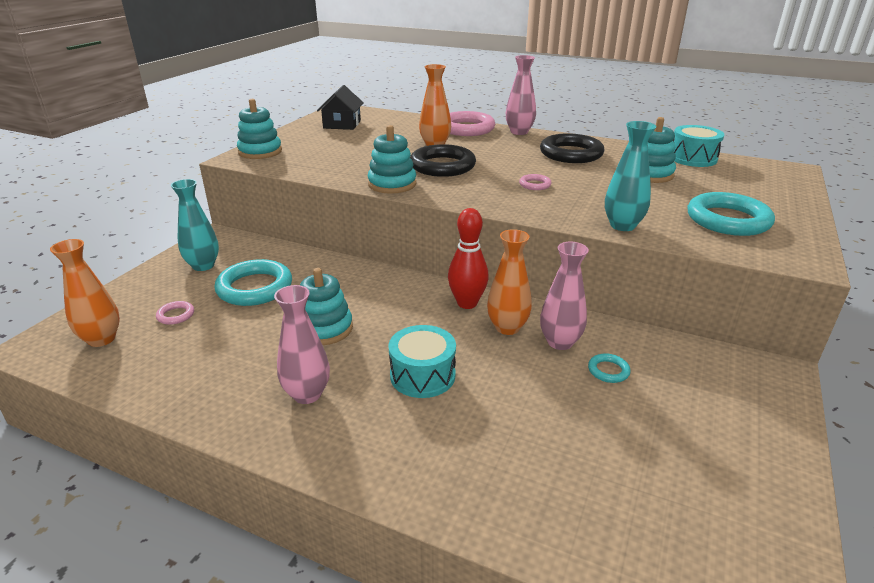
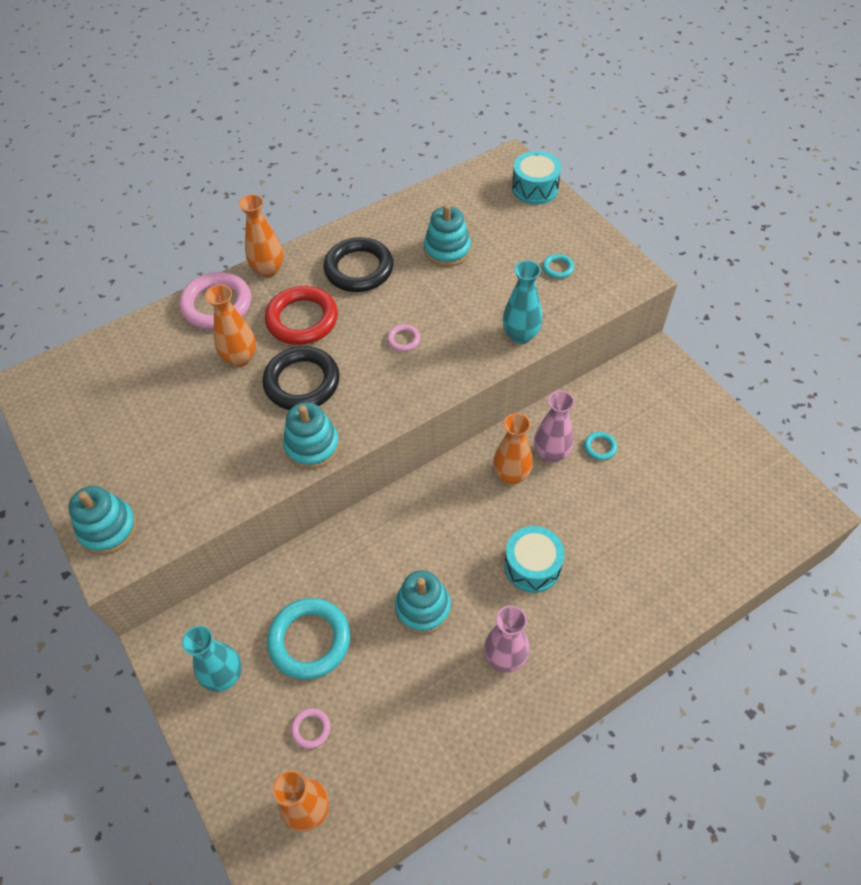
camera: 55 degrees left, 25 degrees up
(342, 124) = (88, 409): black house -> none
(467, 303) = (459, 482): red bowling pin -> none
(496, 151) = (302, 319): none -> red ring
(519, 132) = (268, 270): pink vase -> orange vase
(692, 158) = (441, 198): turquoise drum -> turquoise drum (535, 188)
(728, 220) = (558, 268): turquoise ring -> turquoise ring, size x0.45

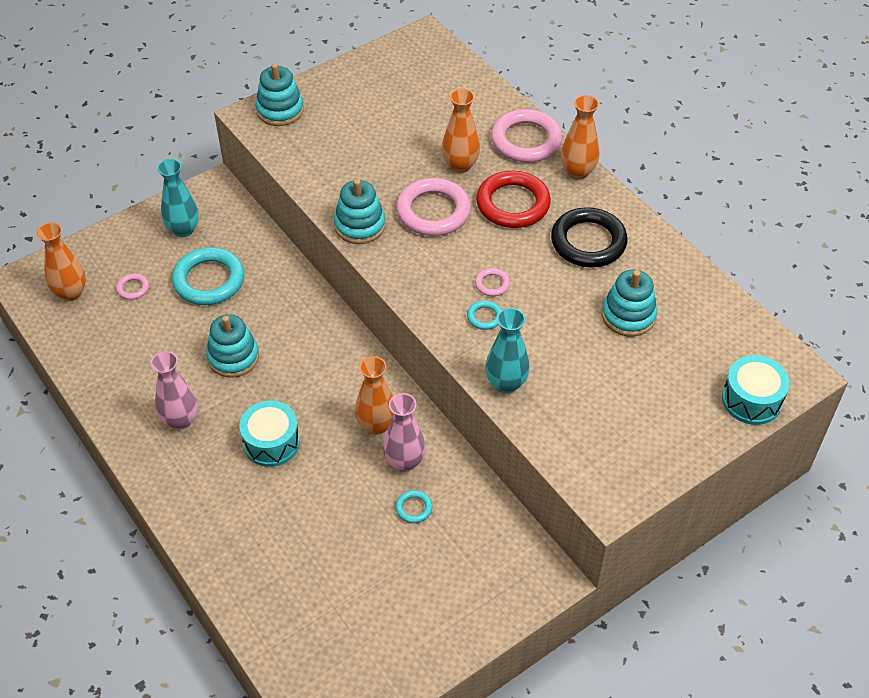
camera: 85 degrees right, 5 degrees down
(302, 382) = (433, 211): black ring -> pink ring
(558, 268) = (614, 420): turquoise ring -> turquoise ring (484, 317)

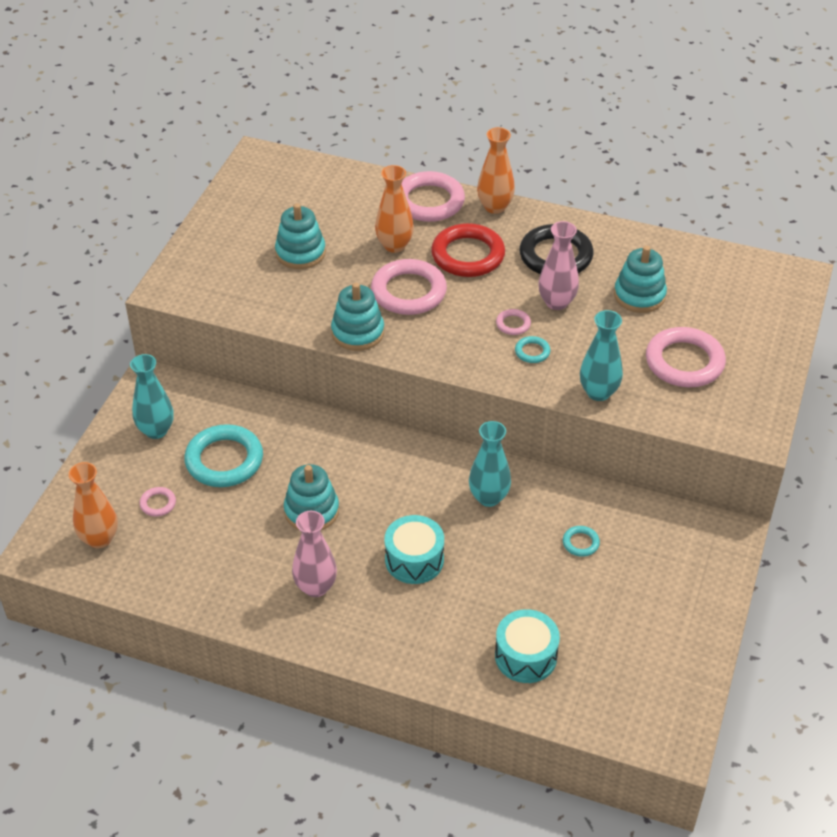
camera: 35 degrees left, 5 degrees down
(280, 110) = (188, 273): turquoise stacking toy -> turquoise stacking toy (300, 253)
(376, 425) = (488, 497): orange vase -> turquoise vase
(404, 461) = (538, 512): pink vase -> pink vase (556, 302)
(609, 398) = (684, 362): none -> pink ring
(751, 400) = (783, 310): turquoise drum -> turquoise drum (525, 656)

